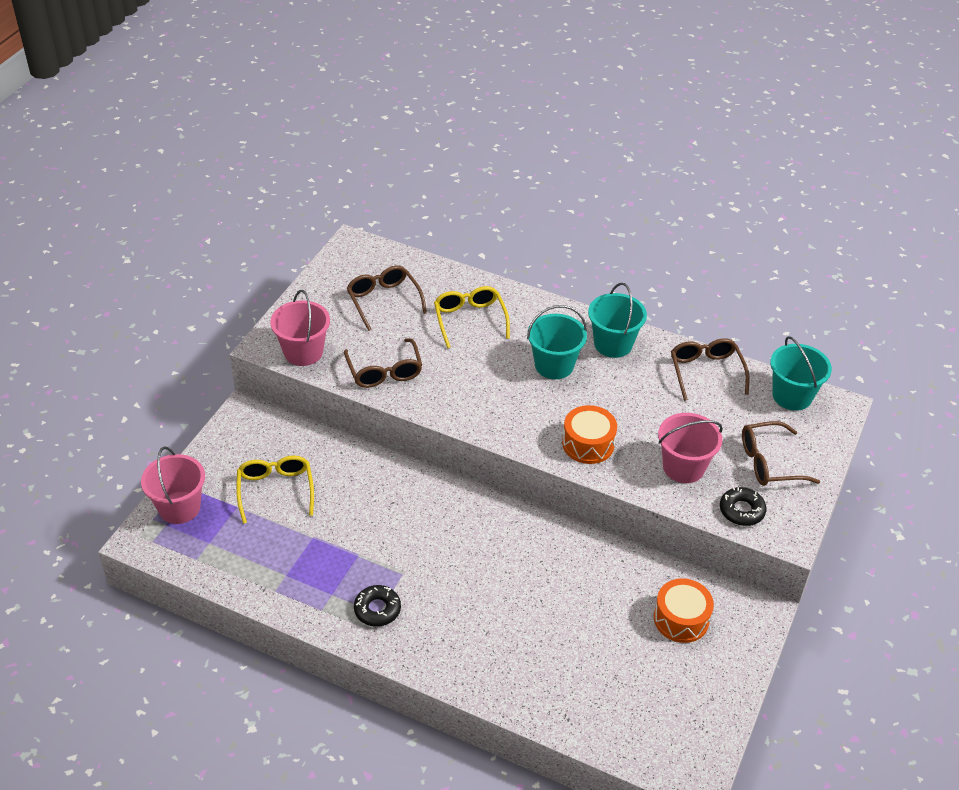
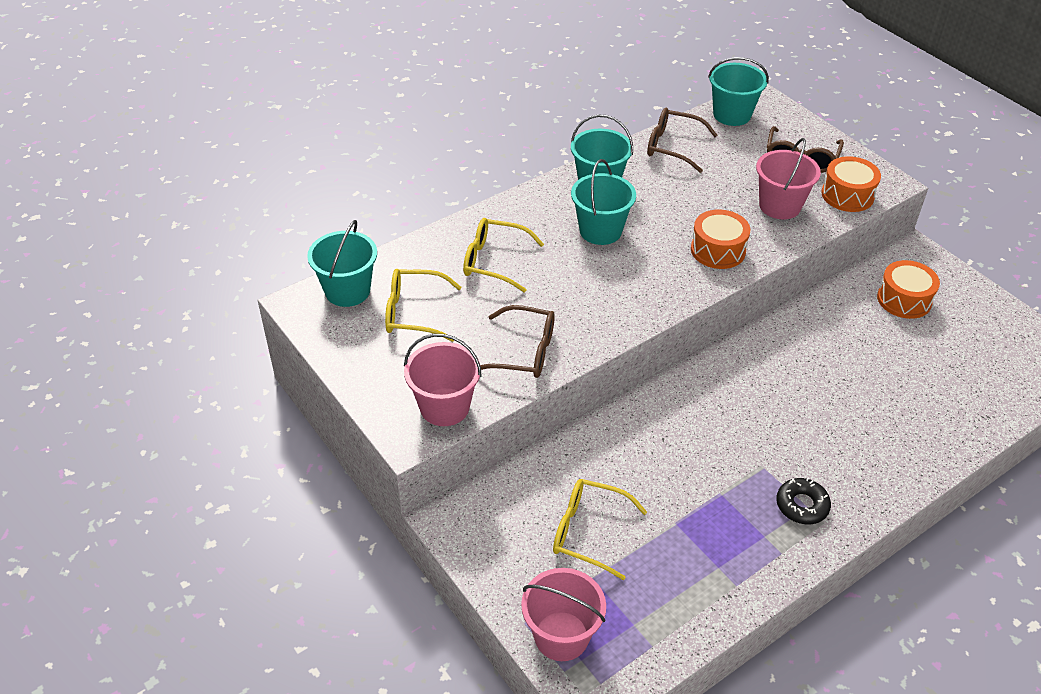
camera: 60 degrees left, 0 degrees up
(381, 260) = (347, 291): none -> turquoise bucket
(383, 300) = (413, 313): brown glasses -> yellow glasses
(741, 510) = (847, 195): black donut -> orange drum

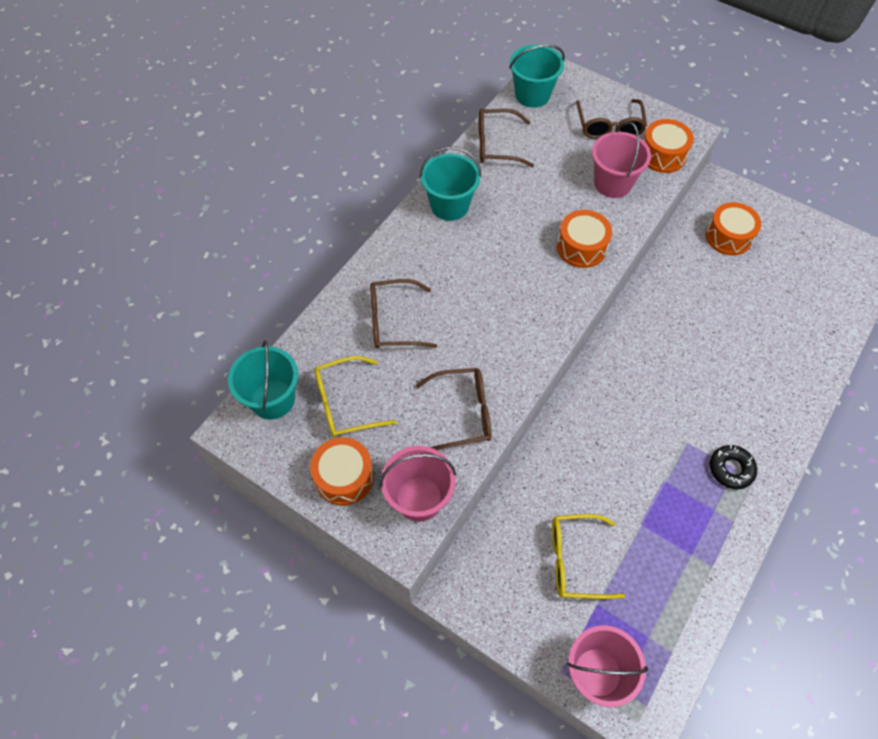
camera: 20 degrees left, 15 degrees up
(382, 369) = (344, 477): none -> orange drum
(493, 261) = (393, 321): yellow glasses -> brown glasses
(600, 231) = (473, 257): turquoise bucket -> none

